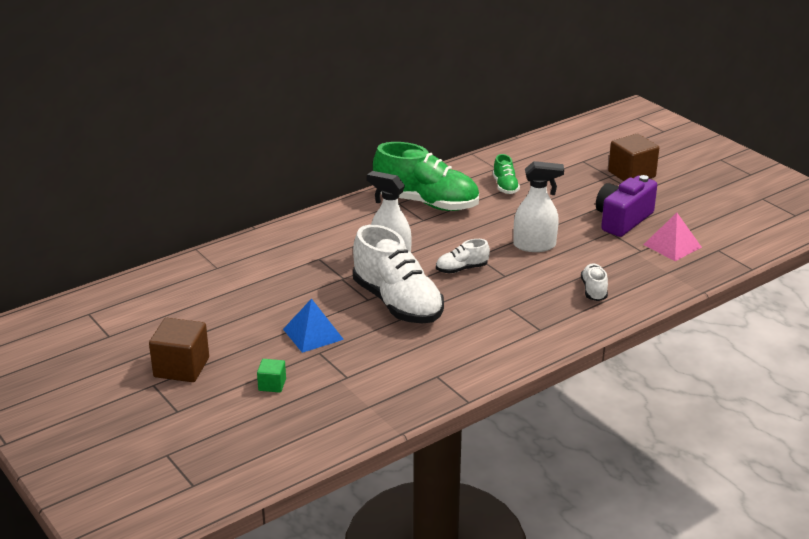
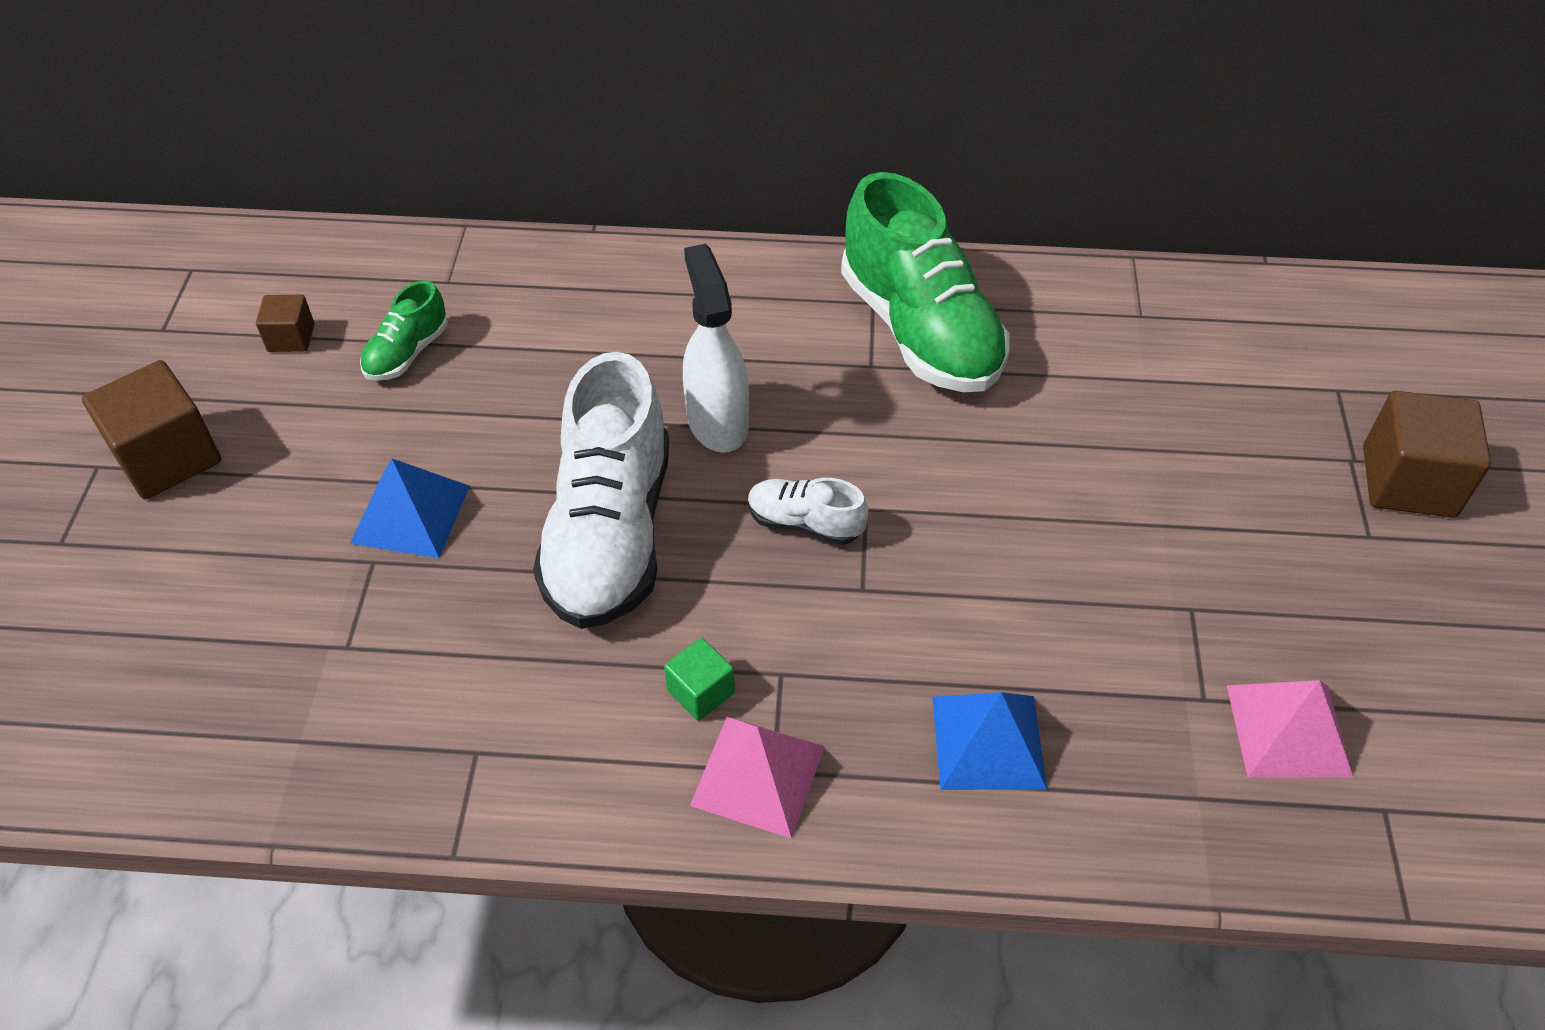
camera: 40 degrees right, 20 degrees up
(175, 312) = (291, 338): none -> brown cube
(272, 385) = (231, 583): green cube -> green cube (701, 692)
(505, 186) = (1107, 370): green shoe -> green shoe (407, 353)
(535, 245) = (1001, 550): white spray bottle -> none
(537, 333) = (758, 775): none -> pink pyramid
(594, 290) = (988, 741): white shoe -> blue pyramid
(622, 220) = (1253, 592): purple camera -> none

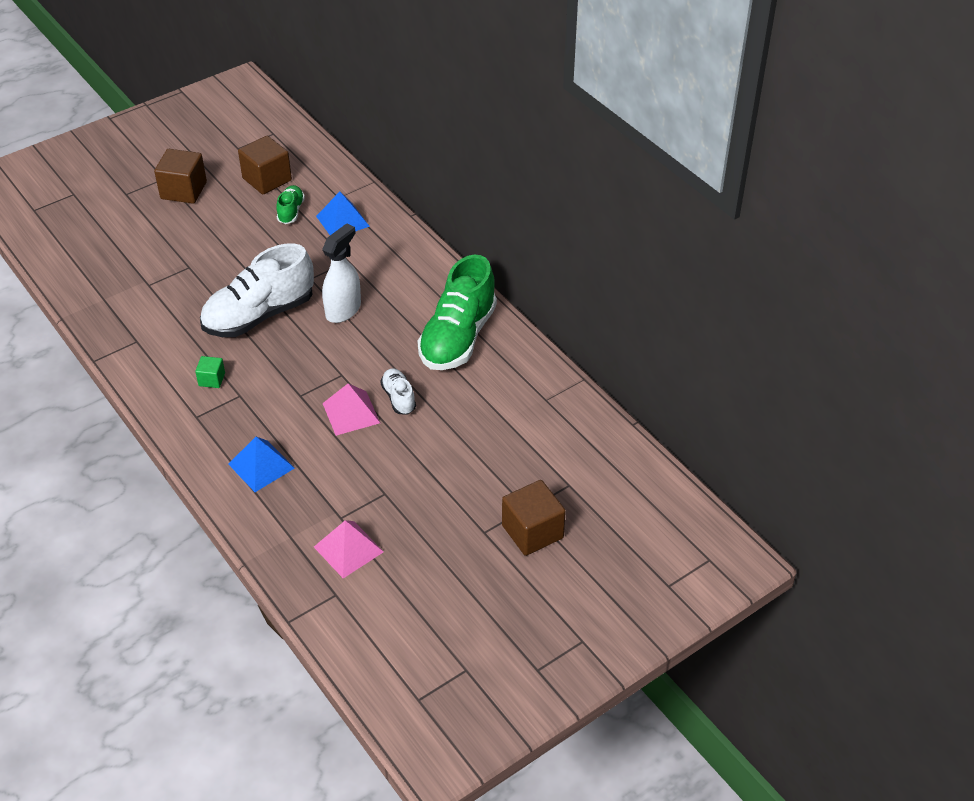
camera: 50 degrees right, 5 degrees down
(291, 338) = (267, 179): brown cube -> brown cube, size x1.91
(407, 353) = (291, 211): green shoe -> green shoe turned 105 degrees clockwise
(410, 514) = (218, 262): blue pyramid -> blue pyramid (342, 221)
(758, 775) = (190, 414): pink pyramid -> pink pyramid (351, 413)
(805, 523) = (316, 362): white shoe -> white shoe (398, 398)

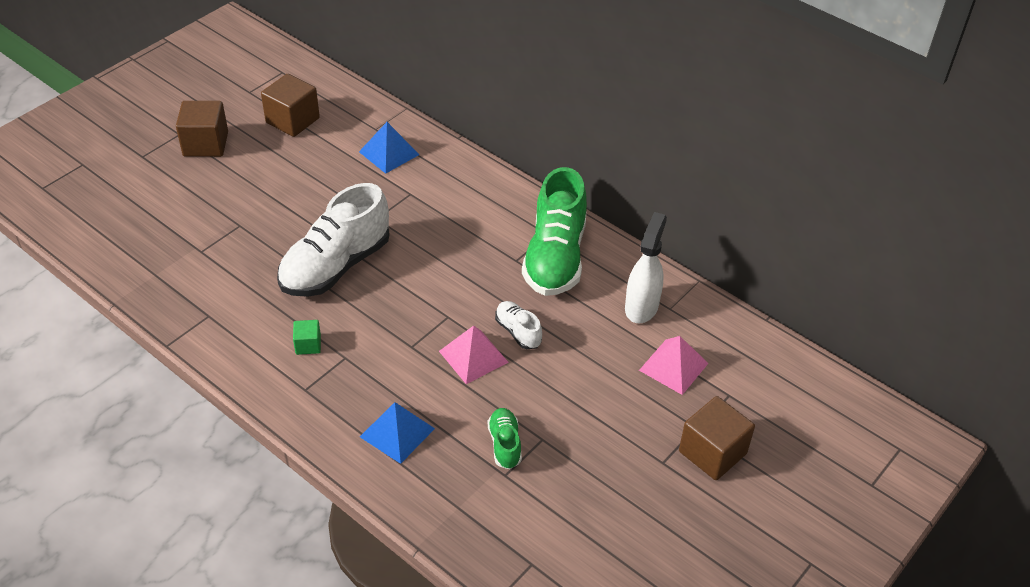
camera: 15 degrees left, 0 degrees up
(291, 211) = (330, 150): green shoe -> green shoe (505, 444)
(343, 310) = (424, 246): white spray bottle -> white spray bottle (641, 307)
(348, 549) = (527, 509): pink pyramid -> pink pyramid (673, 366)

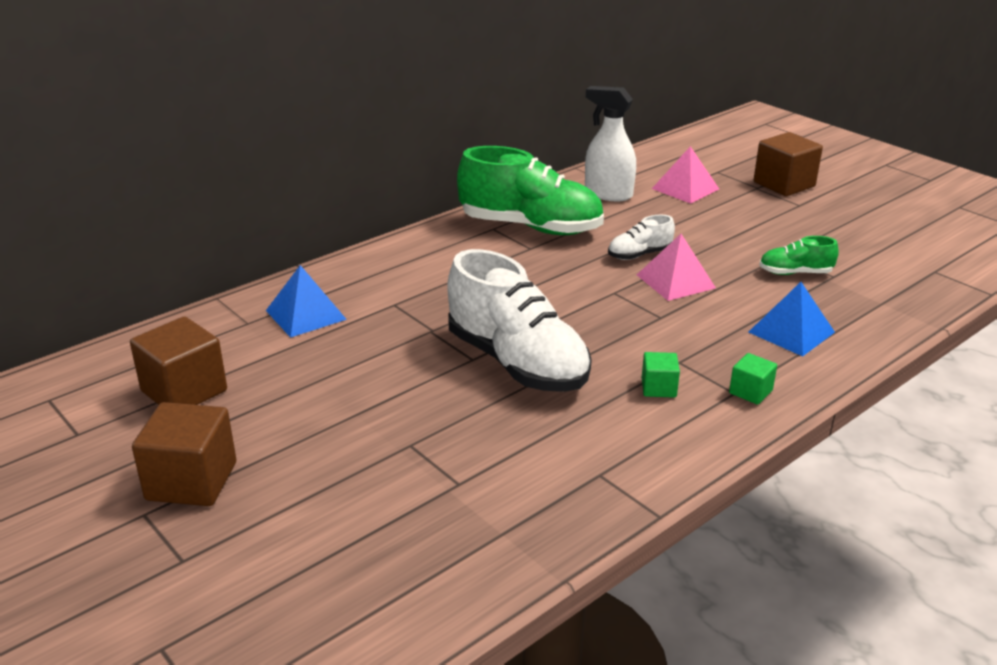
camera: 80 degrees left, 15 degrees down
(305, 399) = (750, 392): none -> green cube

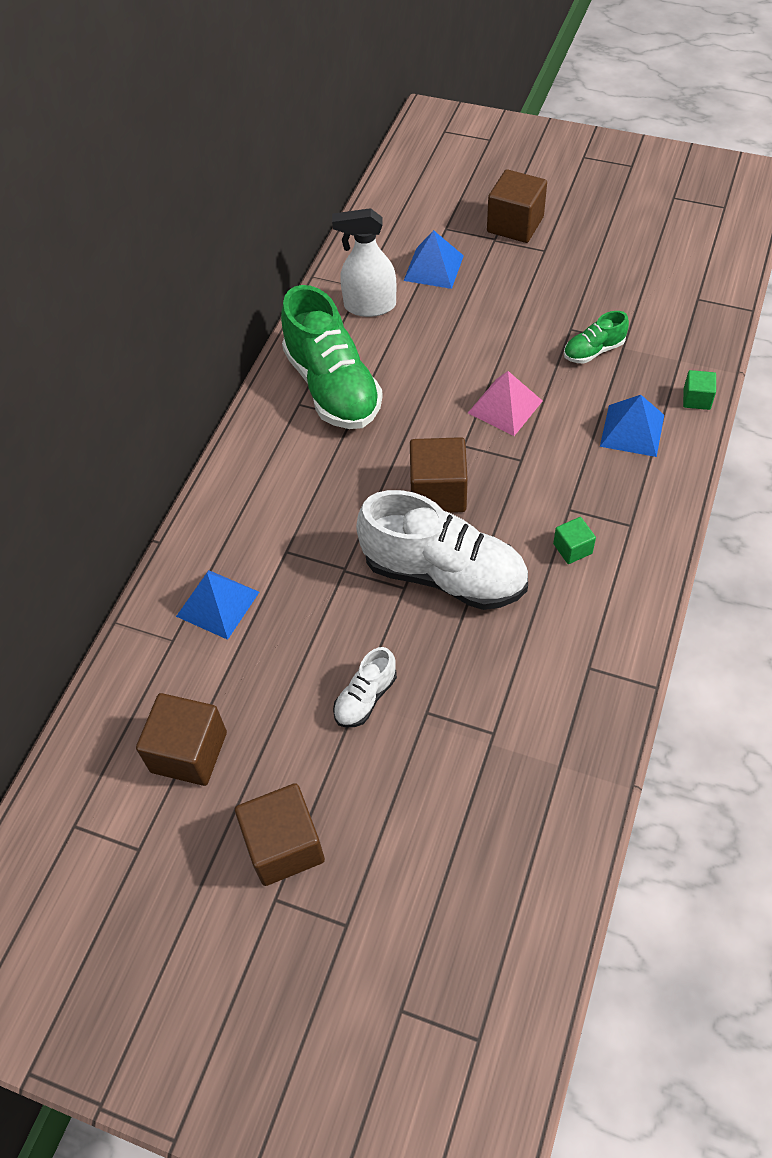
camera: 25 degrees left, 25 degrees up
(531, 227) = (332, 387): green shoe -> green shoe turned 75 degrees clockwise
(562, 312) = (438, 492): none -> brown cube
(639, 255) = (453, 384): white shoe -> white shoe (365, 697)
(685, 188) = (433, 268): pink pyramid -> blue pyramid
(750, 392) = (642, 518): green cube -> green cube (696, 399)

